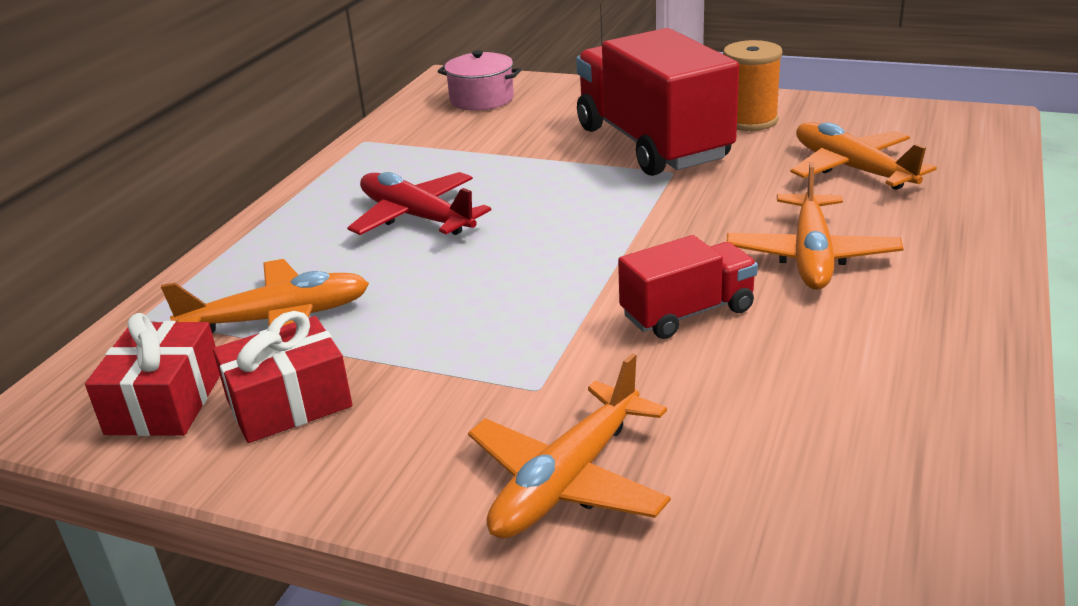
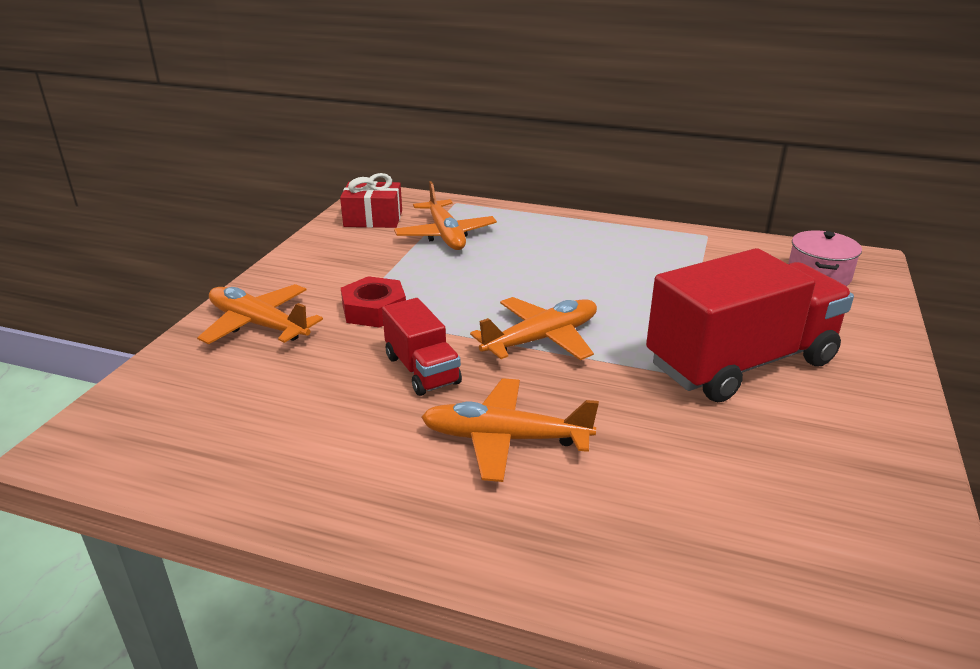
camera: 85 degrees right, 0 degrees up
(289, 403) = (361, 246): red gift -> none
(416, 217) = (575, 263): red plane -> none
(527, 365) = (374, 310): none -> red nut
(749, 120) = (829, 429): orange spool -> none
(852, 169) = (706, 492): orange plane -> orange plane (541, 339)

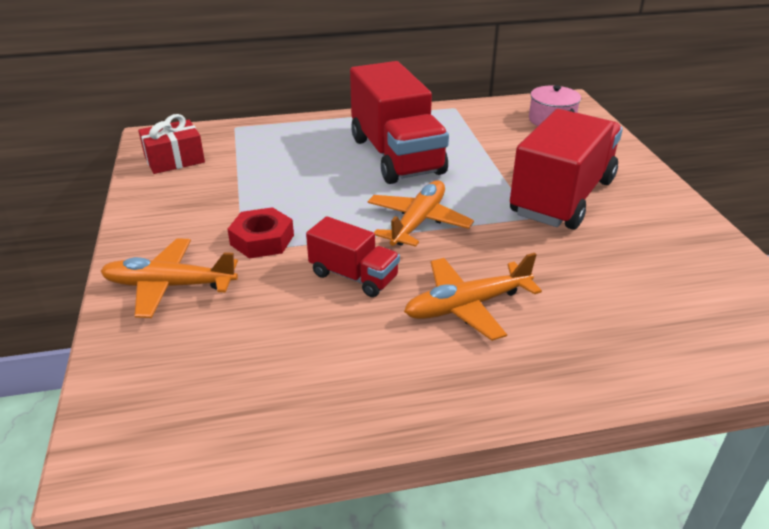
camera: 30 degrees left, 5 degrees up
(445, 235) = (255, 157): orange plane -> none
(587, 268) = (396, 156): none -> red truck

